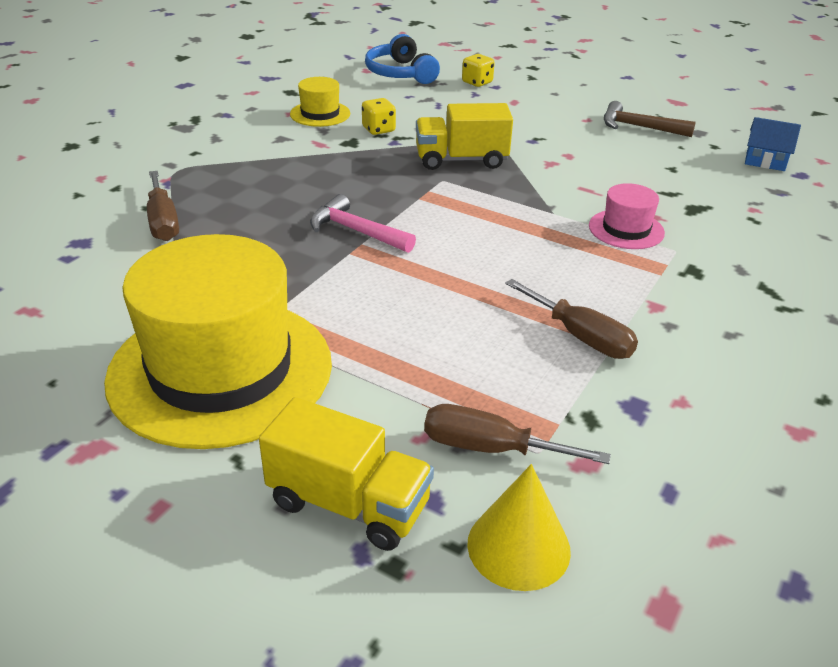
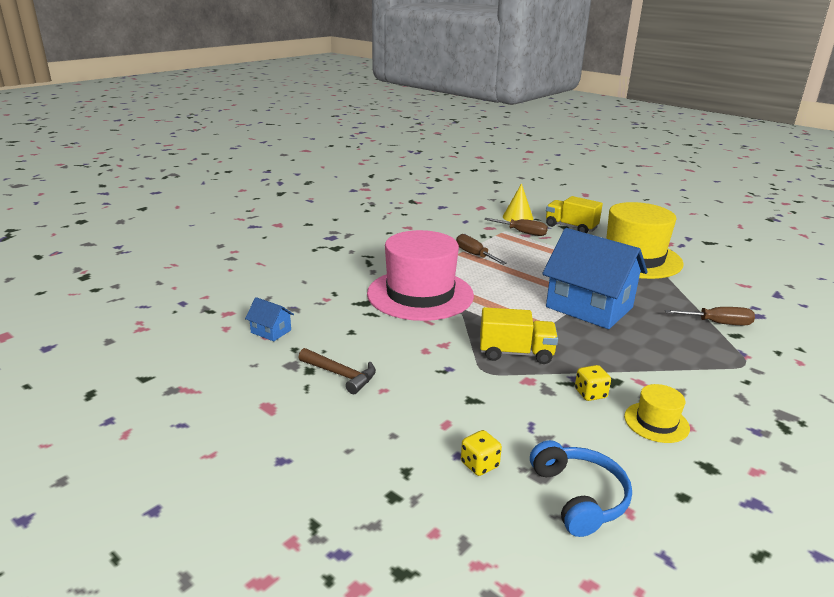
camera: 170 degrees left, 10 degrees down
(163, 222) = (718, 323): brown screwdriver -> brown screwdriver turned 105 degrees clockwise
(356, 231) = (589, 307): pink hammer -> blue house
(626, 229) = (420, 294): pink hat -> pink hat, size x2.31

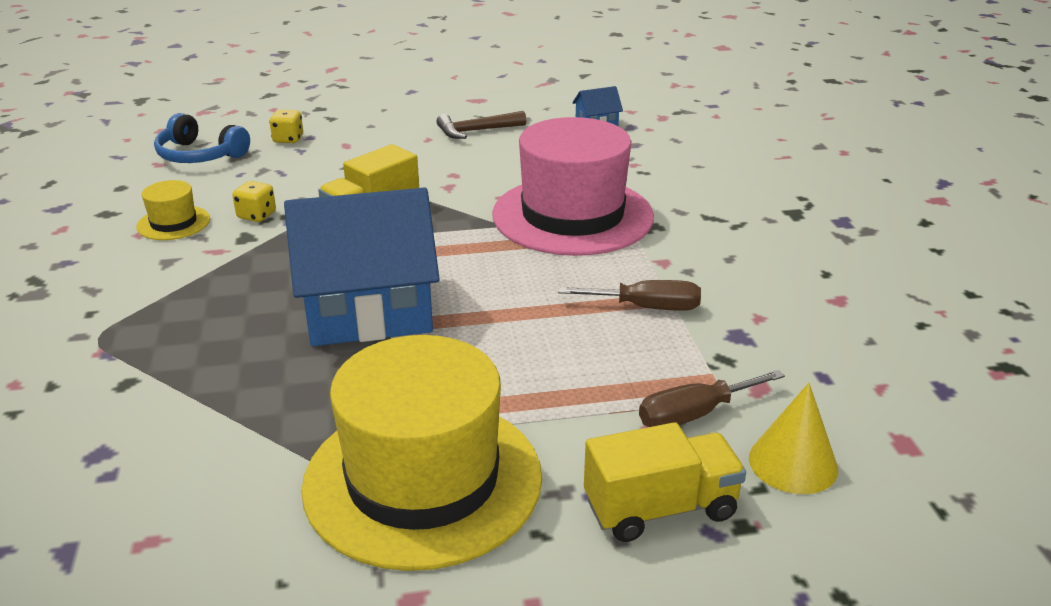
camera: 130 degrees right, 5 degrees up
(718, 323) = (163, 391): brown screwdriver -> none

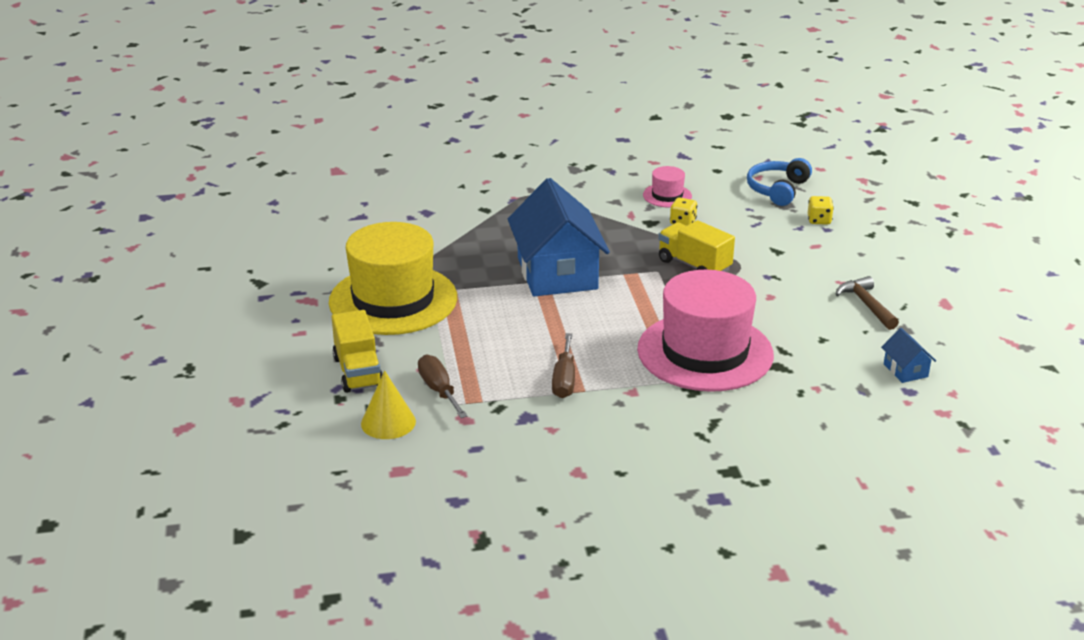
camera: 90 degrees right, 0 degrees up
(173, 223) = (667, 196): yellow hat -> pink hat

